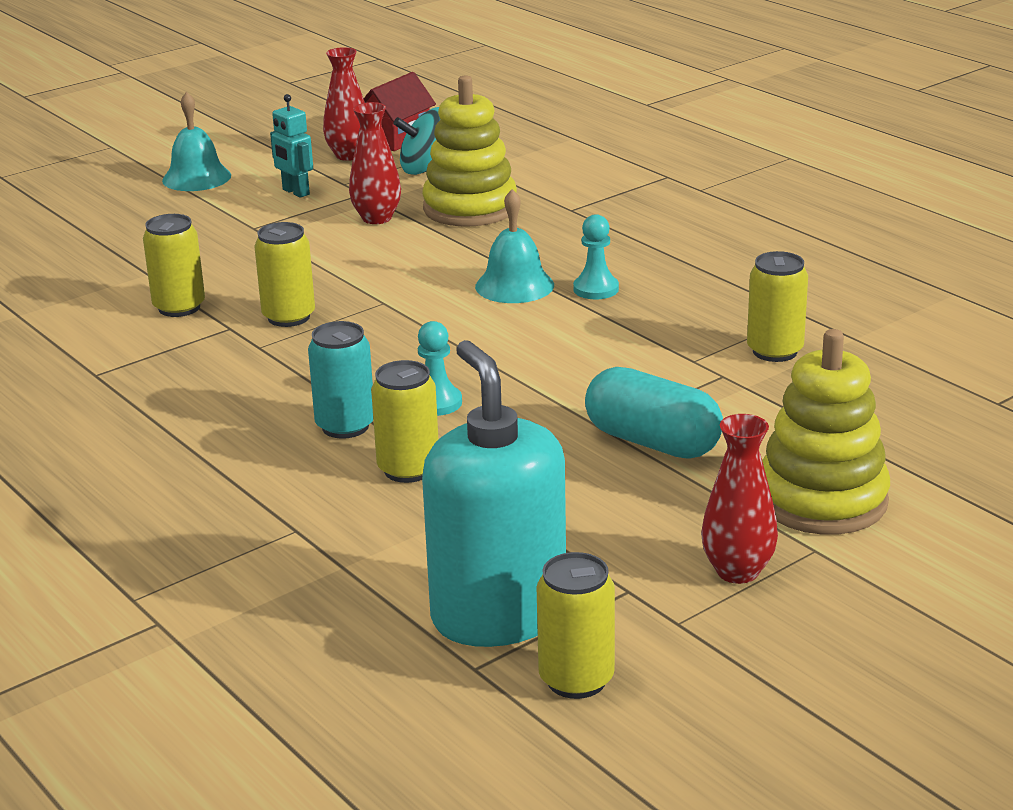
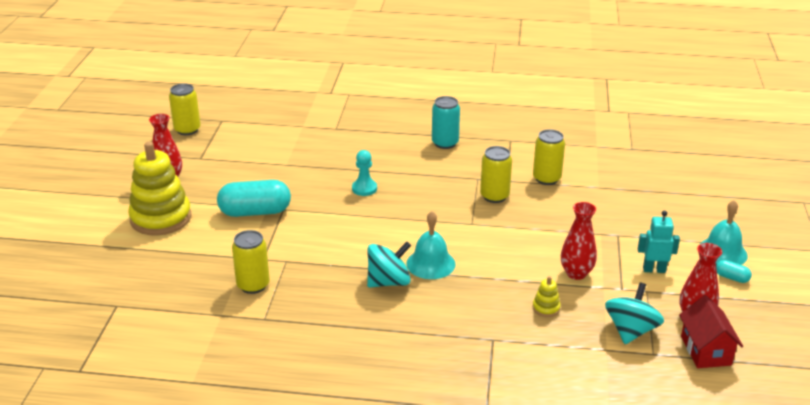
camera: 135 degrees right, 5 degrees up
(243, 162) = (731, 277): none -> turquoise capsule
(345, 426) = (382, 164): turquoise can -> turquoise can (445, 143)
(408, 469) = (332, 161): yellow can -> none
(470, 208) = (546, 308): yellow stacking toy -> yellow stacking toy, size x0.40
(498, 615) = (233, 134): turquoise soap dispenser -> none
(596, 289) = (389, 282): turquoise pawn -> turquoise spinning top

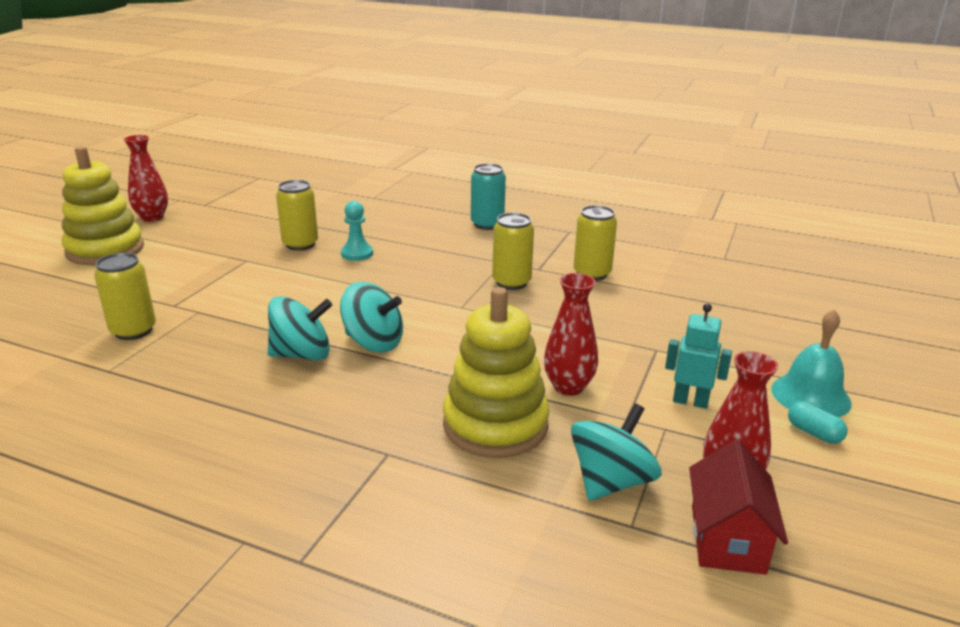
camera: 15 degrees right, 5 degrees down
(187, 130) = (216, 181): yellow can -> yellow can (300, 244)
(255, 212) = (212, 258): turquoise capsule -> none
(430, 264) = (373, 343): turquoise bell -> turquoise spinning top
(546, 308) = (495, 425): yellow stacking toy -> yellow stacking toy, size x2.47

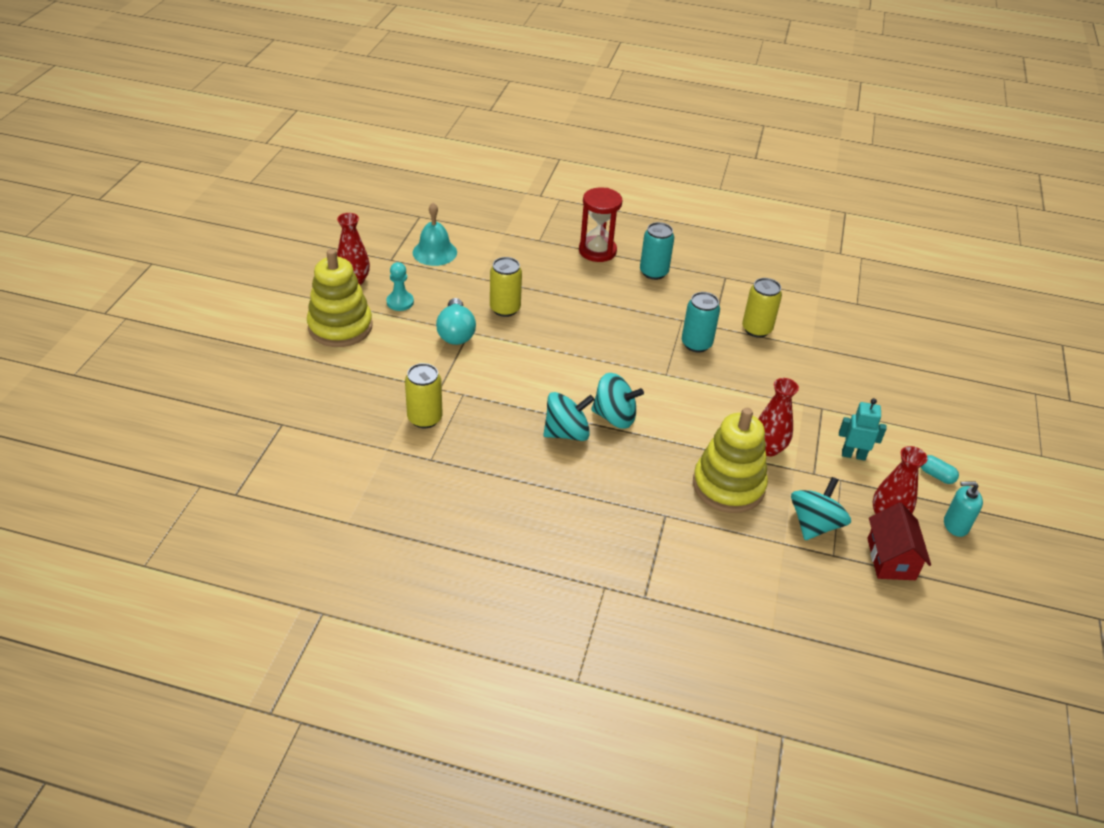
camera: 10 degrees left, 15 degrees up
(230, 260) = (456, 333): none -> turquoise light bulb
(357, 254) = (558, 317): turquoise pawn -> turquoise pawn (400, 302)
(432, 207) = (597, 251): none -> red hourglass
(511, 282) = (696, 344): yellow can -> turquoise can
(810, 396) = (932, 443): turquoise bell -> turquoise bell (434, 252)
(841, 499) = (955, 525): none -> turquoise soap dispenser

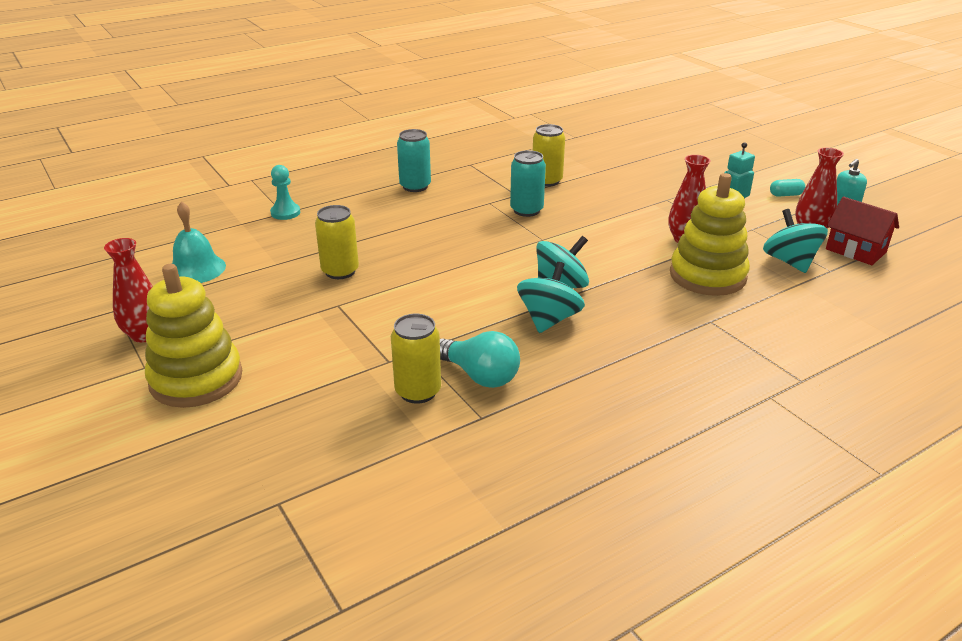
camera: 45 degrees left, 10 degrees down
(400, 302) = (228, 323): turquoise pawn -> turquoise pawn (285, 213)
(456, 333) = (327, 313): turquoise light bulb -> turquoise light bulb (480, 375)
(597, 251) = (346, 195): red hourglass -> none

